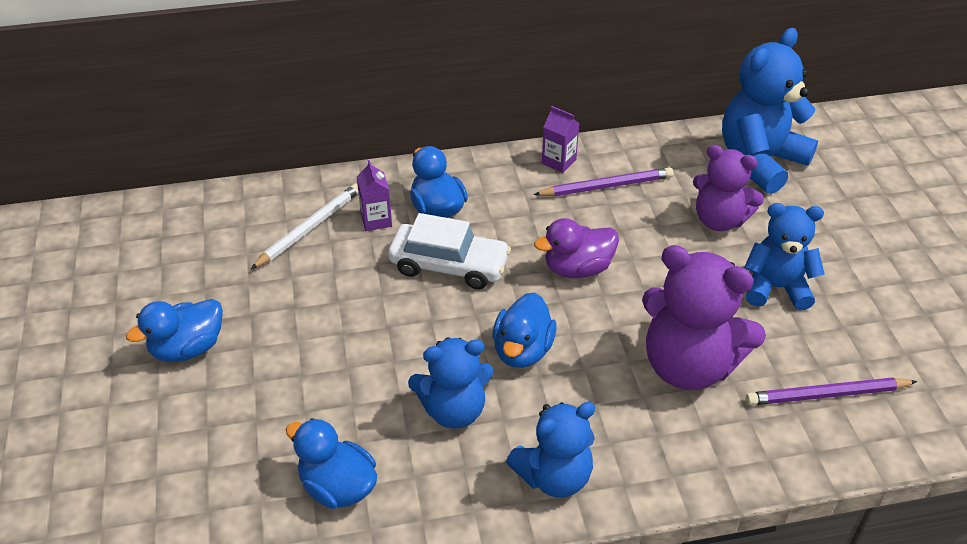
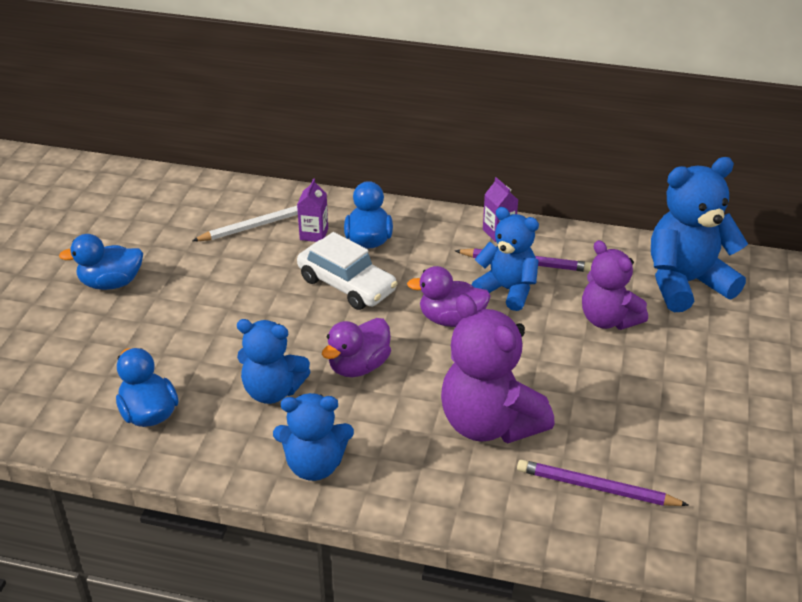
camera: 25 degrees right, 5 degrees down
(522, 350) = (358, 366): blue duck -> purple duck
(776, 288) = (618, 389): blue teddy bear -> blue teddy bear (507, 290)

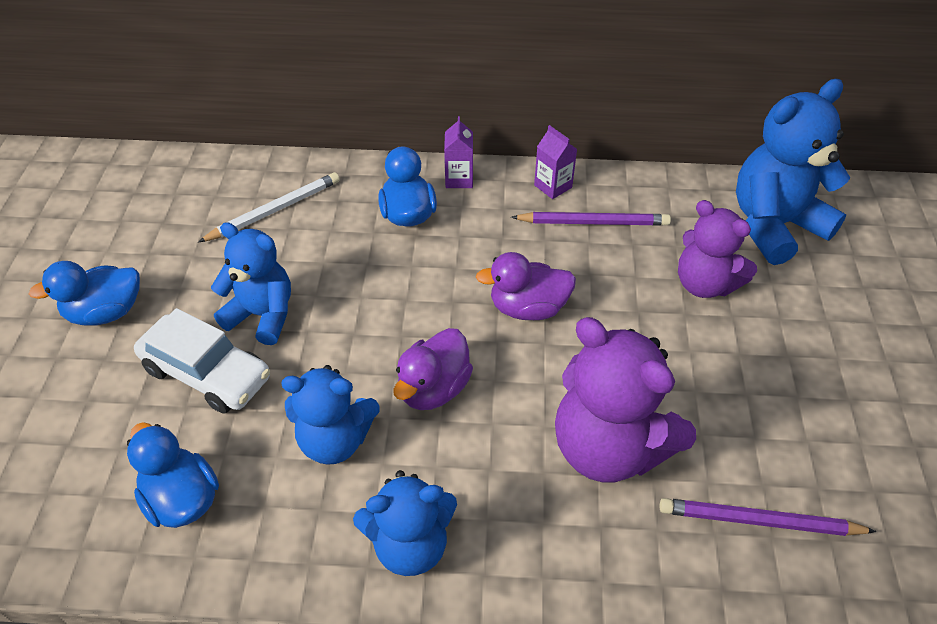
camera: 10 degrees left, 10 degrees up
(314, 234) = (342, 214): purple carton -> purple carton (459, 179)
(347, 285) = (395, 277): white car -> white car (207, 373)
(507, 290) = (582, 260): blue teddy bear -> blue teddy bear (262, 315)

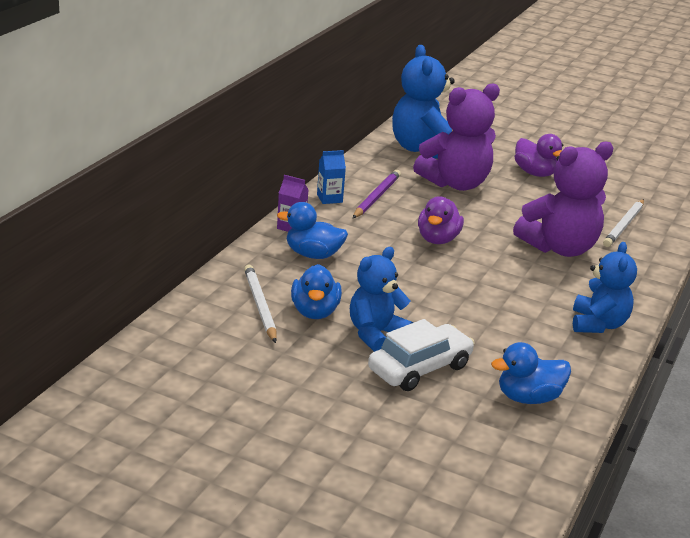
camera: 70 degrees left, 20 degrees down
(106, 312) = (321, 404): blue duck -> blue duck (315, 312)
(335, 440) = (509, 331): blue teddy bear -> none
(433, 388) = (485, 287): purple duck -> purple duck (535, 173)
(553, 186) = (329, 198): purple carton -> blue carton
(704, 284) = (455, 183): purple teddy bear -> purple teddy bear, size x1.52
(759, 521) = (624, 225): purple pencil -> white pencil

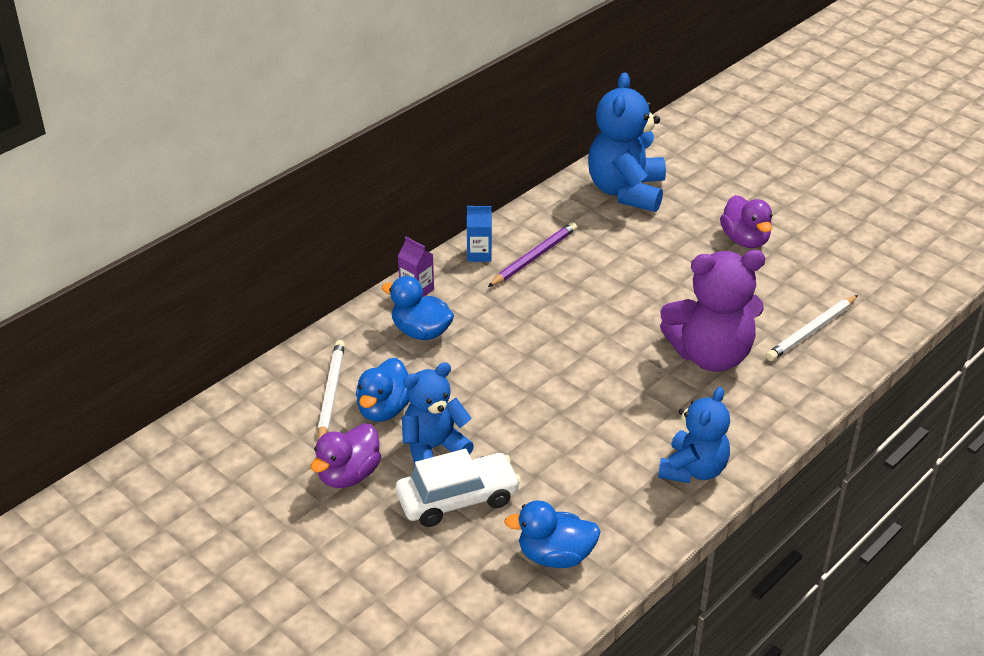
camera: 20 degrees right, 10 degrees up
(437, 239) = (572, 326): purple duck -> purple duck (348, 475)
(455, 183) = (638, 246): purple teddy bear -> none

